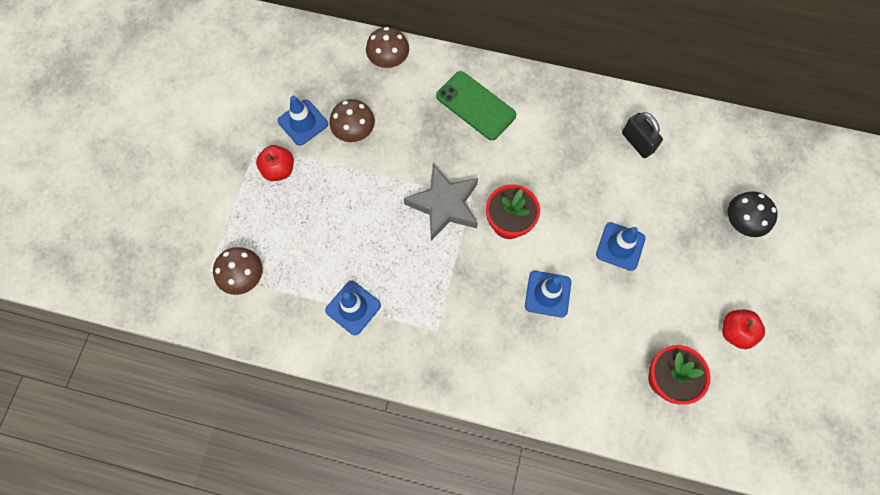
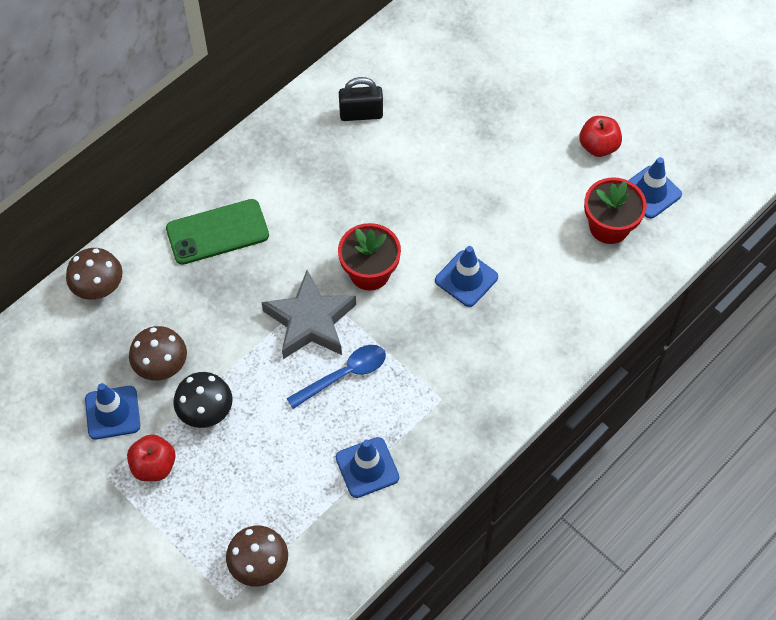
camera: 60 degrees left, 10 degrees down
(416, 252) = (344, 375): none -> blue spoon
(620, 246) = (458, 190): blue traffic cone -> blue traffic cone (650, 192)
(742, 221) = (498, 78): black mushroom -> black mushroom (205, 410)

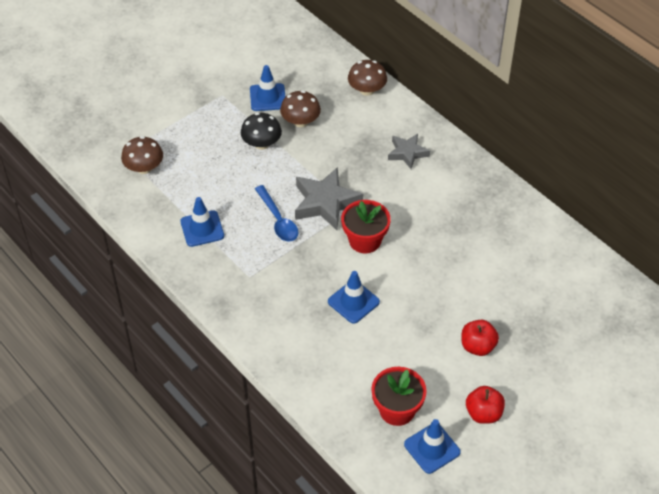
camera: 95 degrees right, 10 degrees down
(154, 466) = (225, 117): red apple -> red apple (477, 346)
(217, 232) = (407, 153): green phone -> grey star
(361, 114) = (518, 244): black padlock -> none

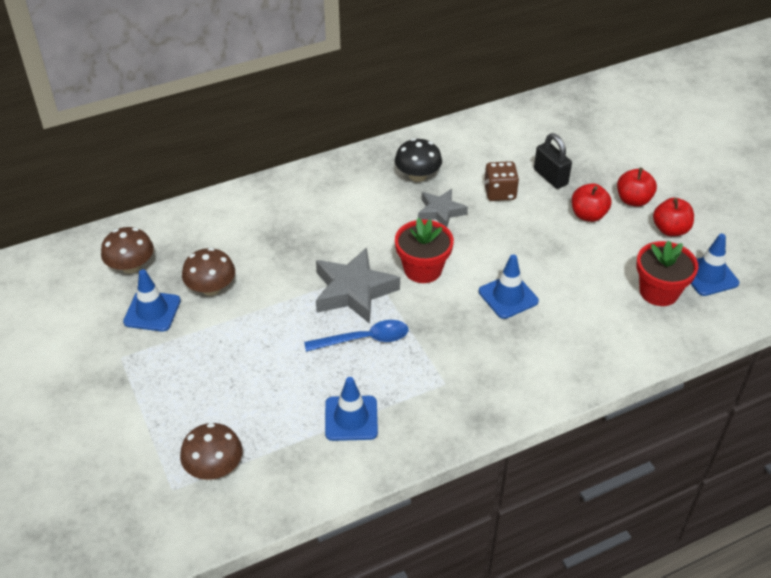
camera: 75 degrees left, 5 degrees down
(261, 143) = (230, 332): black mushroom -> black mushroom (417, 175)
(367, 90) = (190, 220): brown mushroom -> brown mushroom (131, 266)
(407, 153) = (307, 208): grey star -> grey star (440, 212)
(481, 276) = (500, 192): none -> brown dice
(514, 380) = (633, 200): none -> red apple
(519, 311) = (550, 177): none -> black padlock

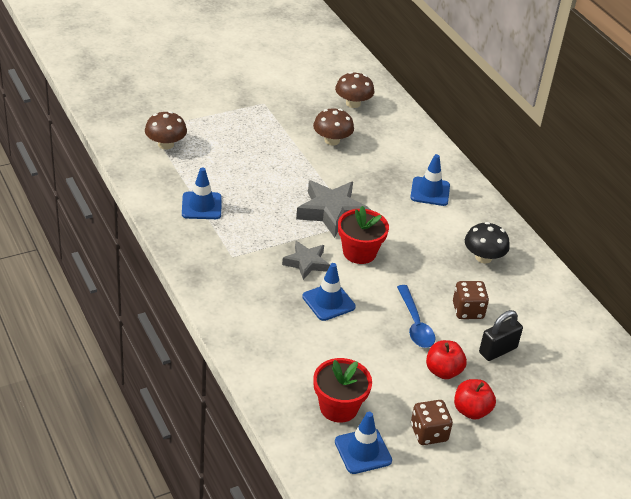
camera: 85 degrees right, 5 degrees down
(152, 311) = (307, 114): blue traffic cone -> blue traffic cone (430, 191)
(365, 339) = (279, 216): blue spoon -> blue spoon (415, 324)
(440, 212) = (434, 268): grey star -> grey star (306, 263)
(670, 230) = (429, 433): red apple -> brown dice

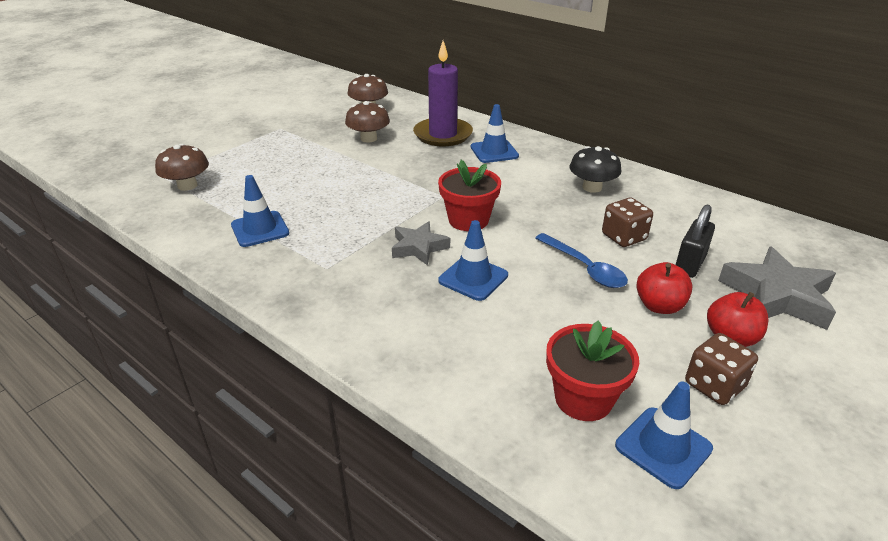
camera: 20 degrees left, 5 degrees down
(331, 212) = (411, 194): grey star -> grey star (777, 296)
(398, 157) = (443, 135): none -> purple candle

